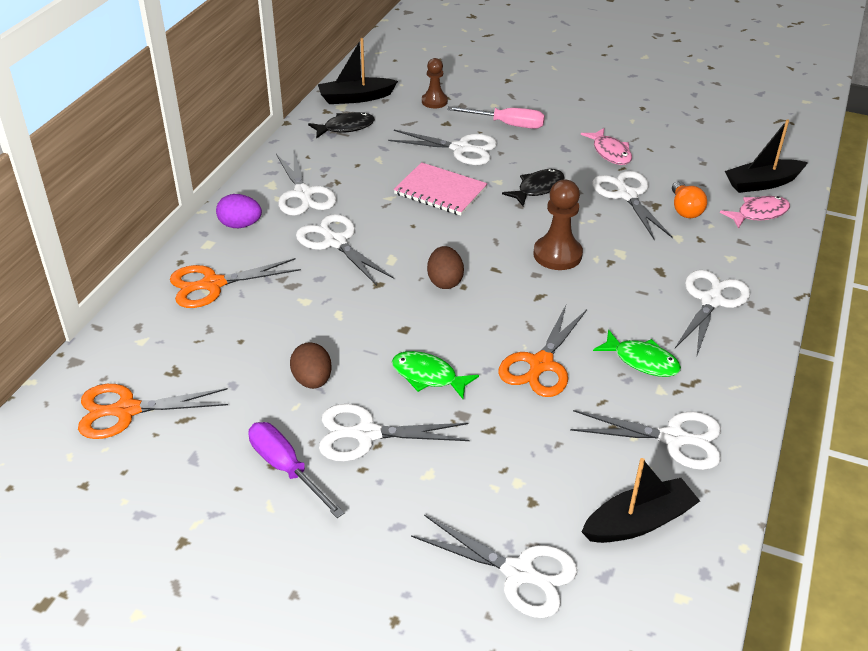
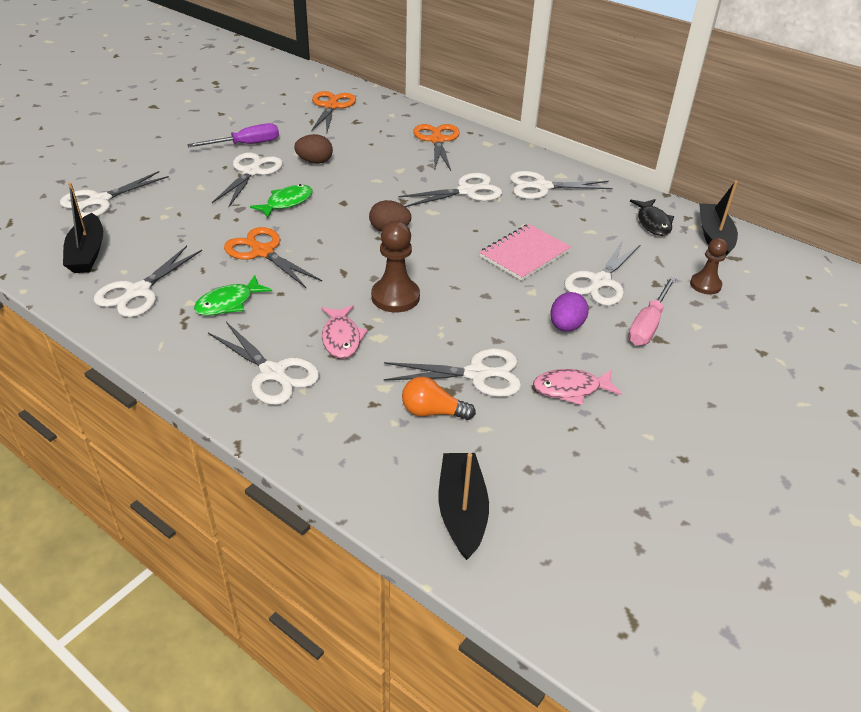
camera: 105 degrees right, 0 degrees up
(240, 225) = (506, 157): purple egg -> purple egg (566, 326)
(538, 188) = (510, 313): black fish -> none
(759, 214) = (397, 477): pink fish -> pink fish (341, 338)

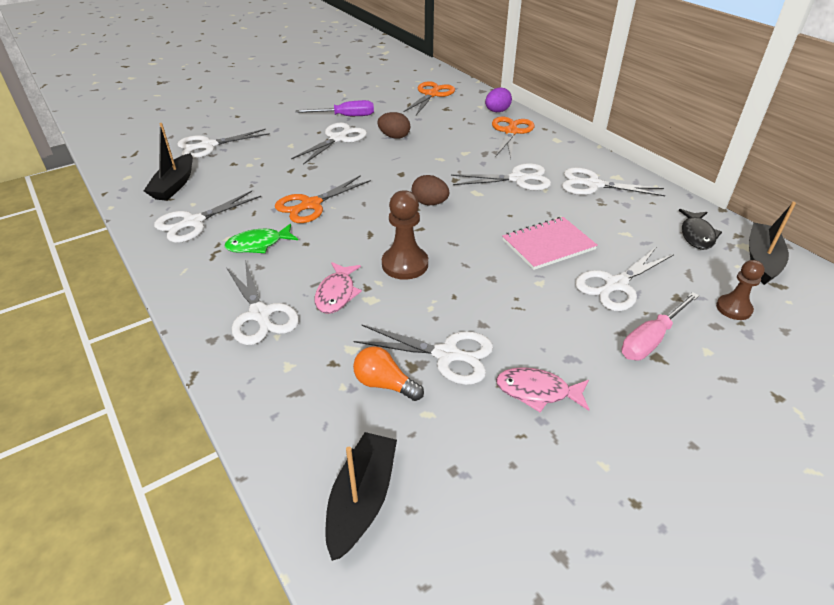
camera: 20 degrees right, 0 degrees up
(262, 251) = (310, 205): orange scissors -> orange scissors turned 105 degrees counterclockwise
(287, 203) = (353, 167): green fish -> none
(566, 326) = (560, 324): purple egg -> purple egg (497, 111)

